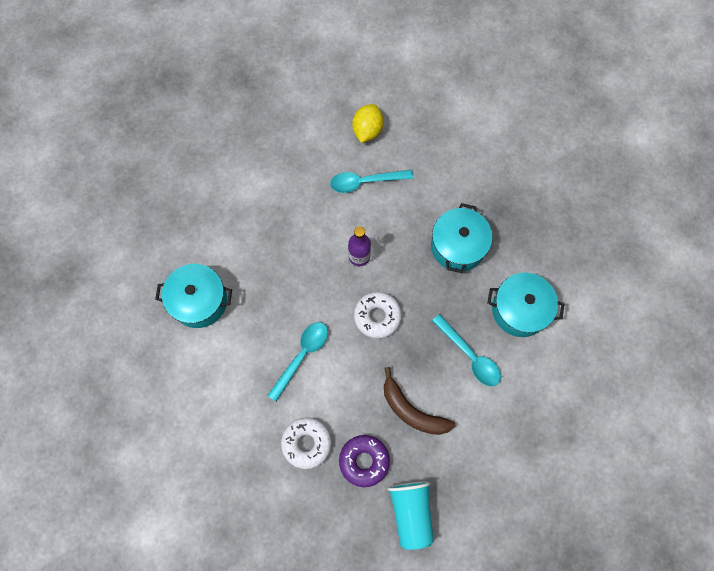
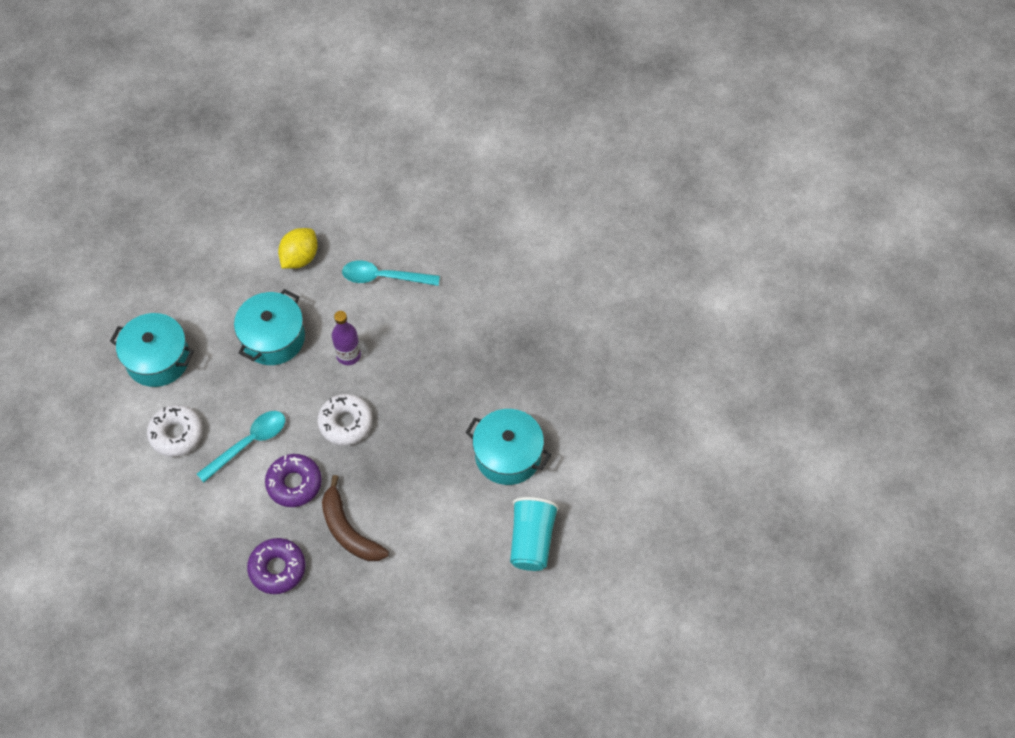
camera: 15 degrees right, 10 degrees down
(306, 443) = (222, 534): white donut -> white donut (176, 434)
(352, 381) = (294, 483): none -> purple donut
(367, 131) = (406, 223): yellow lemon -> yellow lemon (300, 258)
(411, 512) = (309, 635): turquoise cup -> turquoise cup (532, 540)
(458, 246) = (463, 370): turquoise pot -> turquoise pot (273, 338)
(470, 356) = (433, 489): turquoise spoon -> none

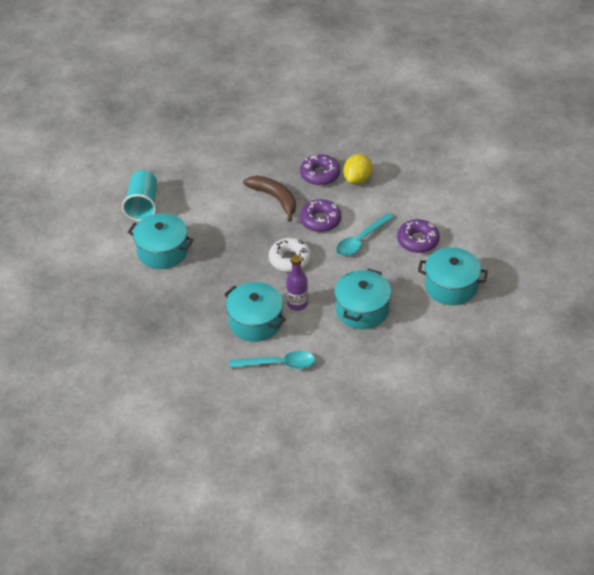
camera: 175 degrees right, 15 degrees down
(176, 434) = (418, 241): white donut -> purple donut
(300, 258) = (356, 372): yellow lemon -> yellow lemon (357, 179)
(402, 335) = (255, 322): none -> turquoise pot

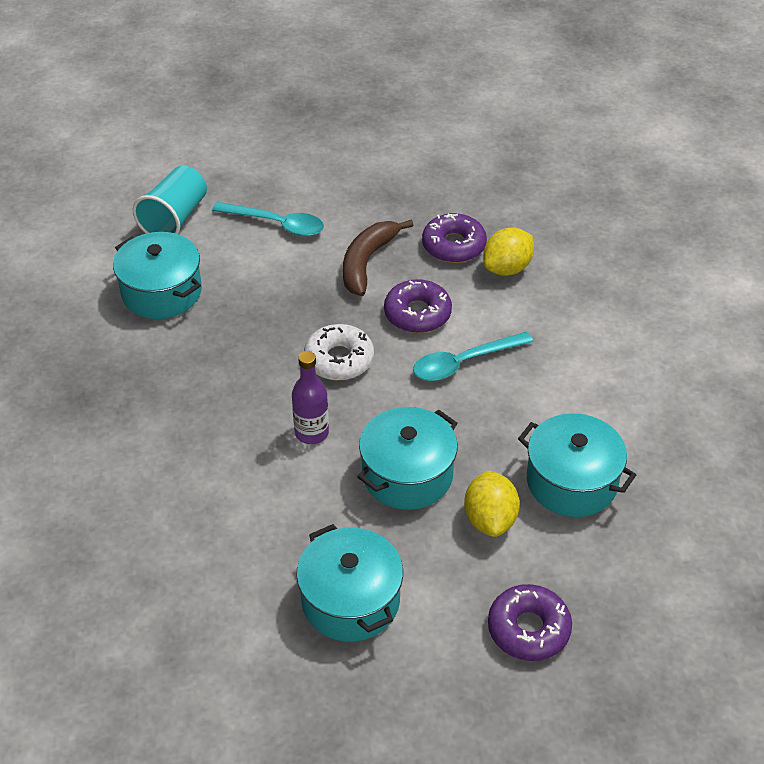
camera: 20 degrees right, 0 degrees up
(255, 322) = (232, 441): turquoise pot -> turquoise pot (350, 600)
(275, 198) = (367, 262): brown banana -> brown banana turned 135 degrees counterclockwise
(278, 364) = (228, 521): turquoise spoon -> turquoise spoon (276, 224)
(418, 241) = (554, 390): purple donut -> purple donut (528, 629)
(418, 319) = (490, 519): none -> yellow lemon

